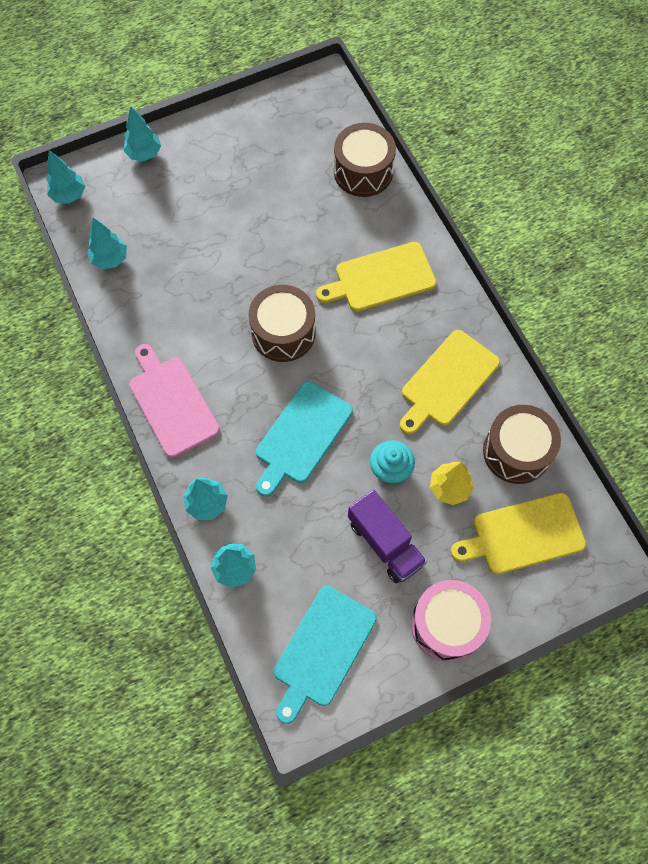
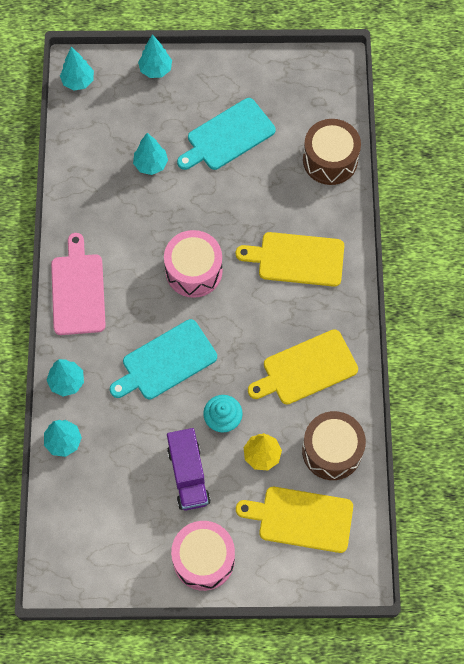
camera: 25 degrees right, 0 degrees up
(110, 259) = (86, 150): turquoise tree -> turquoise tree (151, 164)
(283, 333) = (194, 271): brown drum -> pink drum
(322, 650) = (99, 534): turquoise cutting board -> turquoise cutting board (228, 136)

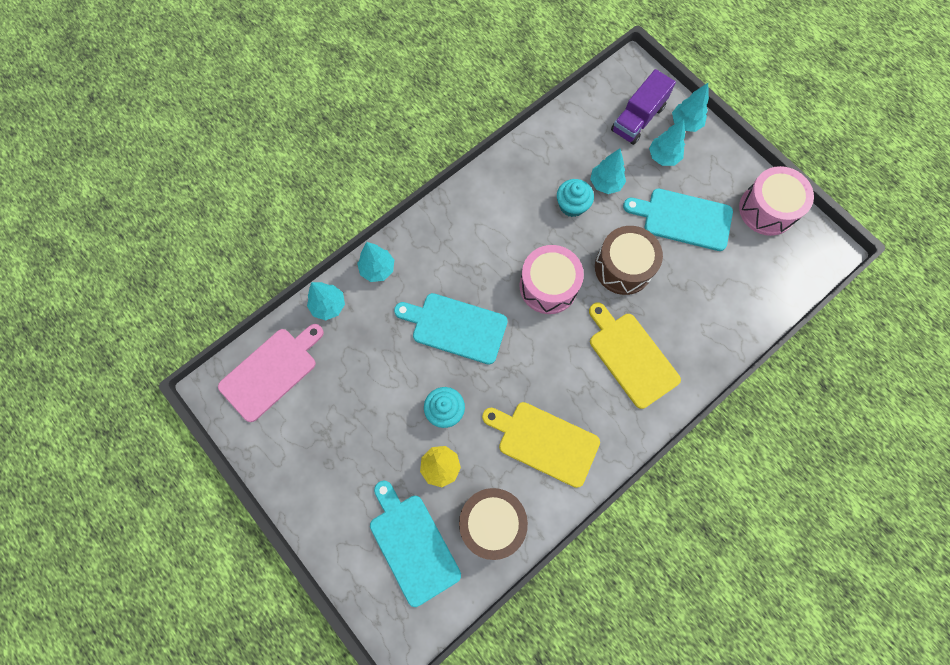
camera: 50 degrees right, 5 degrees up
(78, 81) = (622, 80): turquoise tree -> turquoise tree (663, 157)
(78, 290) = (457, 217): pink cutting board -> pink cutting board (271, 371)
(146, 202) = (572, 205): none -> turquoise cupcake
(188, 475) = (377, 421): purple truck -> purple truck (638, 119)
(203, 559) = (316, 491): pink drum -> pink drum (767, 209)
(301, 519) = (412, 545): yellow cutting board -> turquoise cutting board
(330, 160) = (741, 312): brown drum -> brown drum (623, 267)

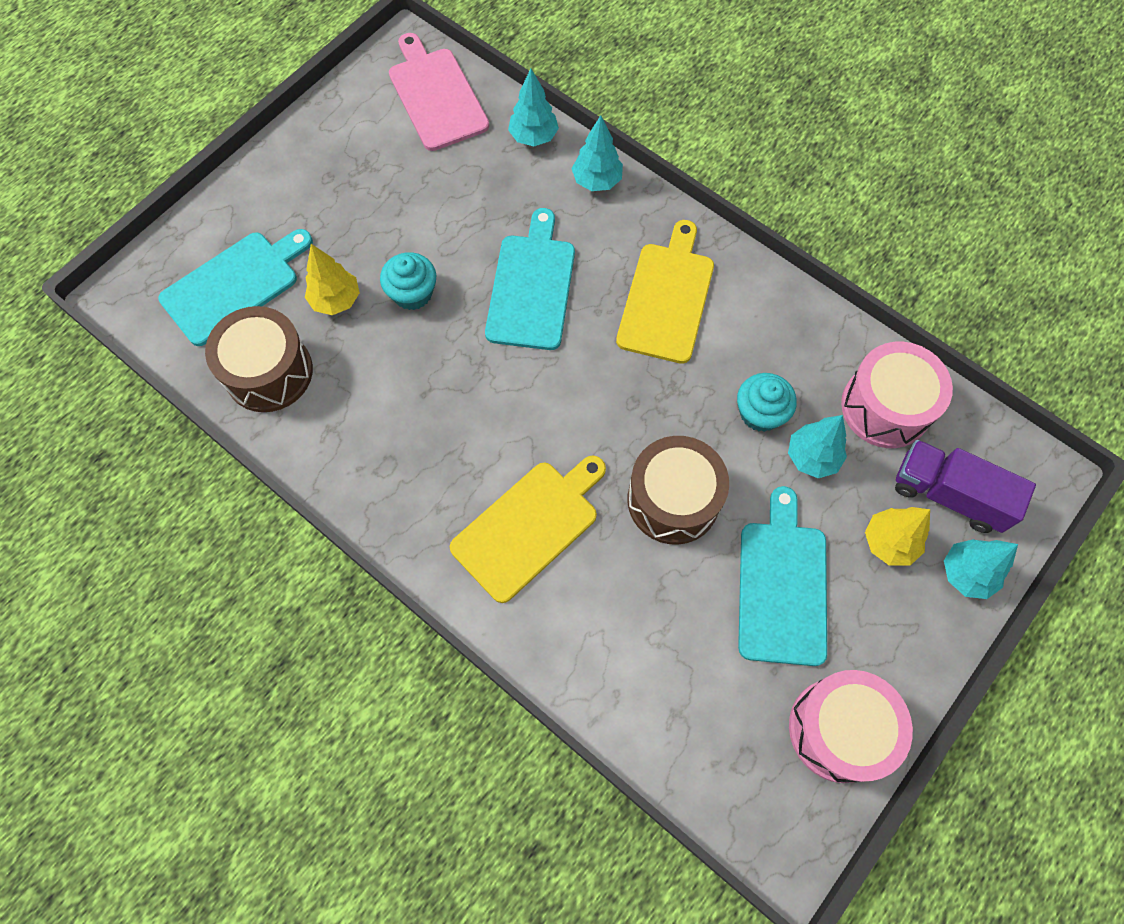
camera: 80 degrees right, 5 degrees down
(271, 371) = (436, 95): pink cutting board -> pink cutting board turned 150 degrees counterclockwise
(544, 442) = (383, 422): yellow cutting board -> yellow cutting board (666, 297)
(548, 286) = (618, 396): pink drum -> pink drum (885, 407)
(663, 157) = (888, 542): turquoise tree -> yellow tree

